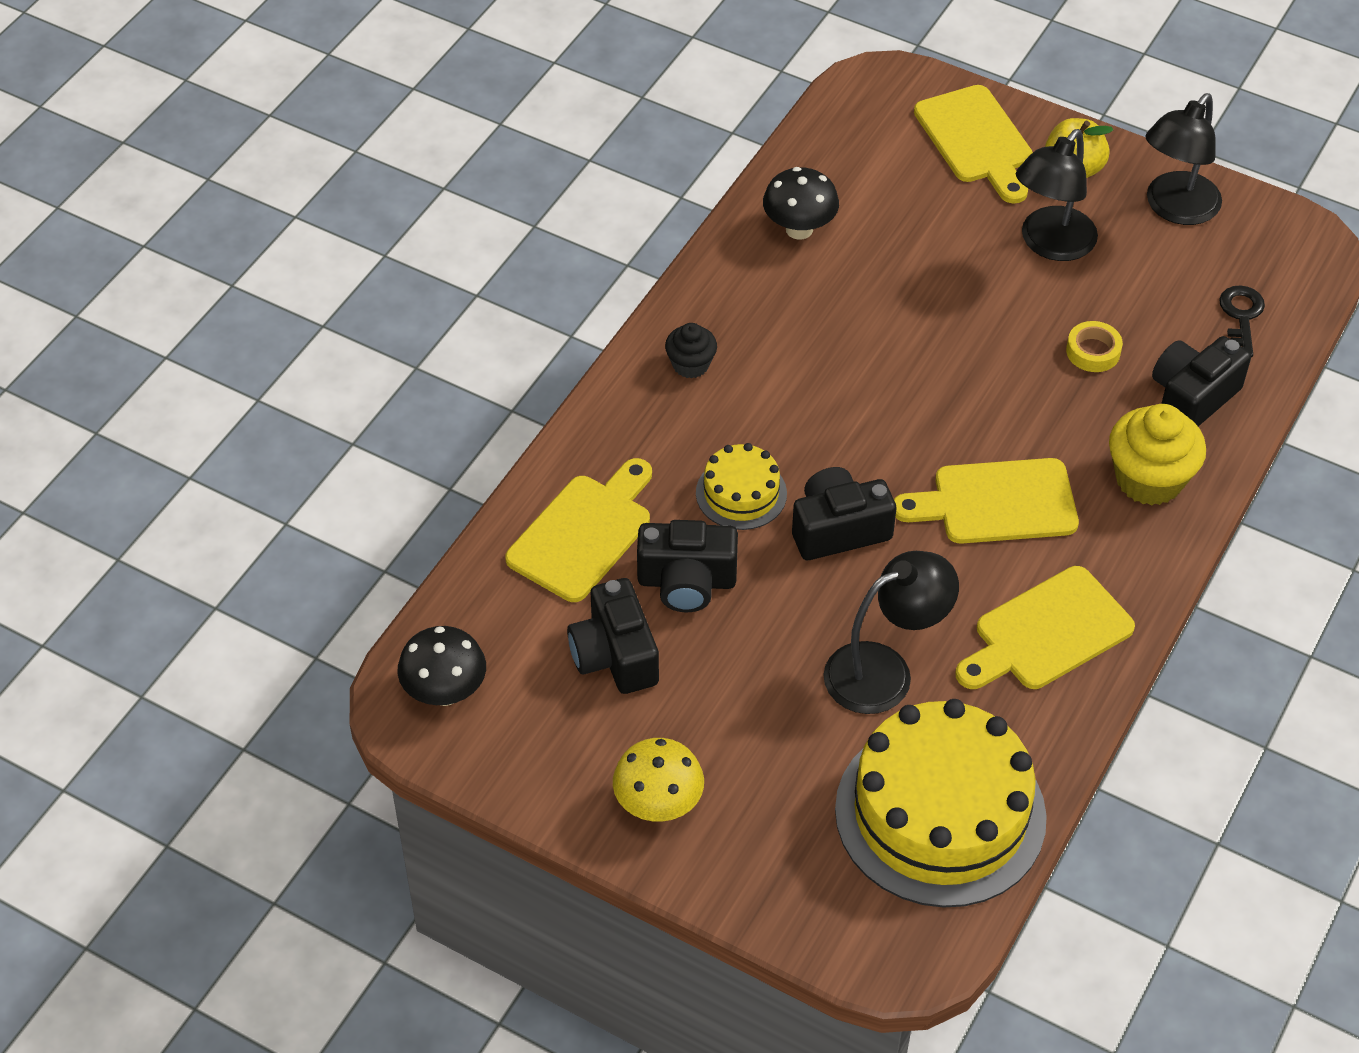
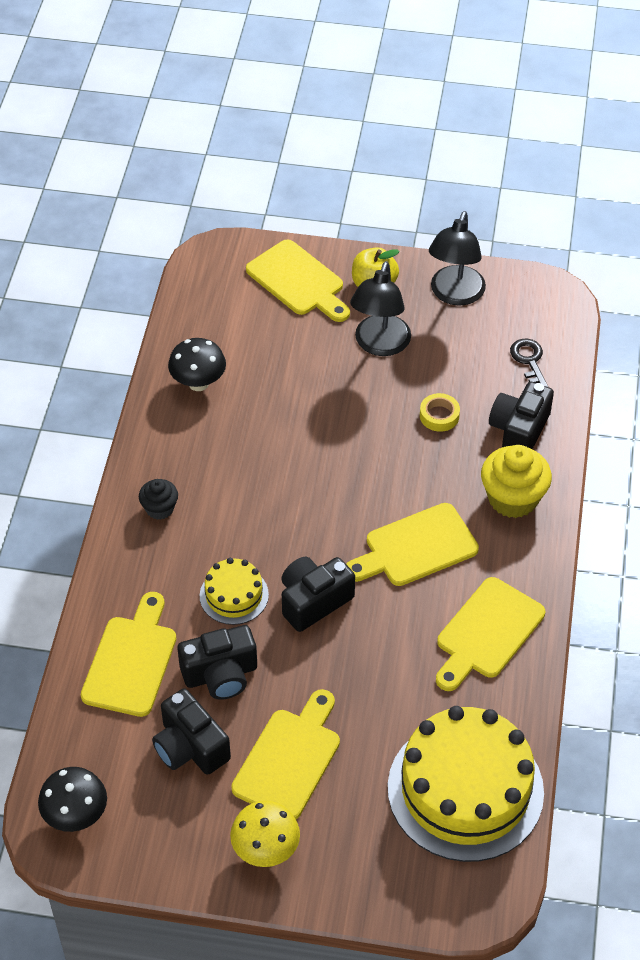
camera: 20 degrees left, 0 degrees up
(731, 707) = (289, 759): none -> yellow cutting board
(884, 671) = (386, 696): black lamp -> none

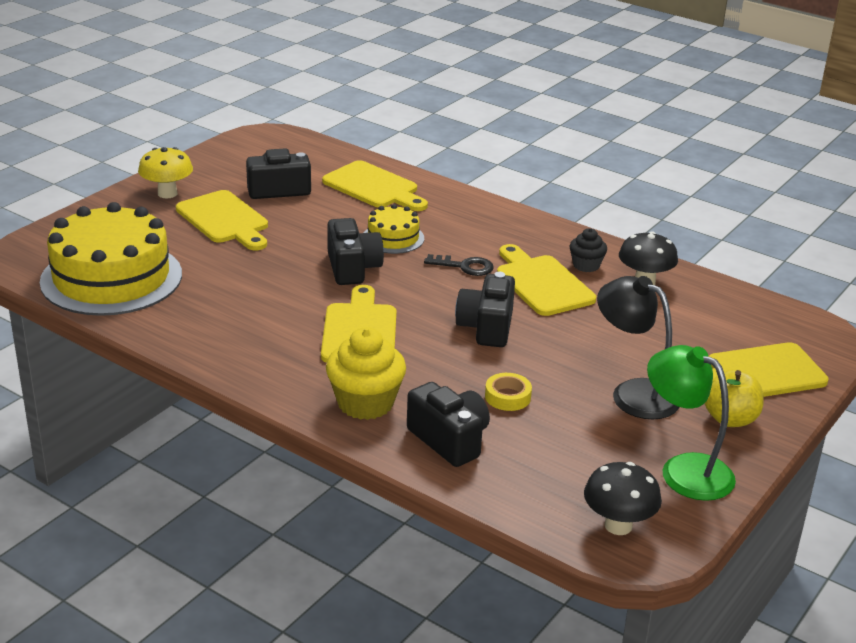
camera: 115 degrees right, 20 degrees down
(76, 816) = (272, 144): black mushroom -> black mushroom (618, 525)
(159, 508) = (510, 231): black cupcake -> black cupcake (586, 265)
(220, 674) = (326, 214): black camera -> black camera (486, 327)
(454, 295) = (684, 470): black lamp -> green lamp
(487, 633) = (235, 336): yellow cutting board -> yellow cutting board (541, 283)
(529, 361) = (544, 485): black key -> black key (465, 266)

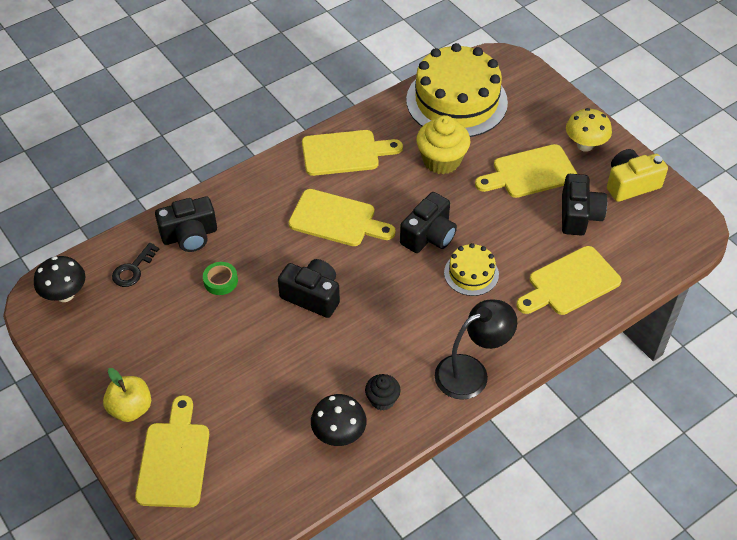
camera: 110 degrees right, 20 degrees up
(219, 167) = (631, 184): none -> yellow camera
(353, 268) = (429, 235): black camera -> black camera turned 60 degrees counterclockwise
(365, 403) = (249, 203): yellow cupcake -> yellow cupcake (441, 160)
(465, 266) = (408, 309): black key -> black key (133, 269)
(507, 397) = (220, 281): yellow tape -> green tape
(541, 283) = (364, 355): yellow cutting board -> yellow cutting board (345, 153)
(633, 393) = (189, 359): black lamp -> black lamp (471, 372)
(684, 470) = (94, 353): green lamp -> none

